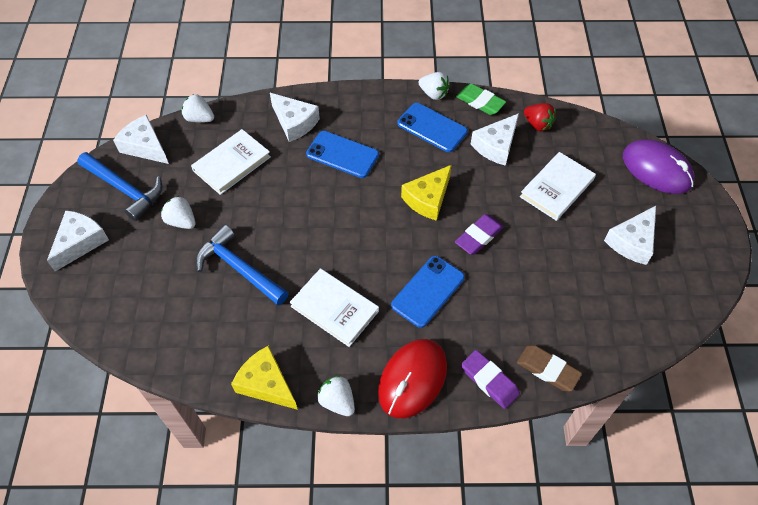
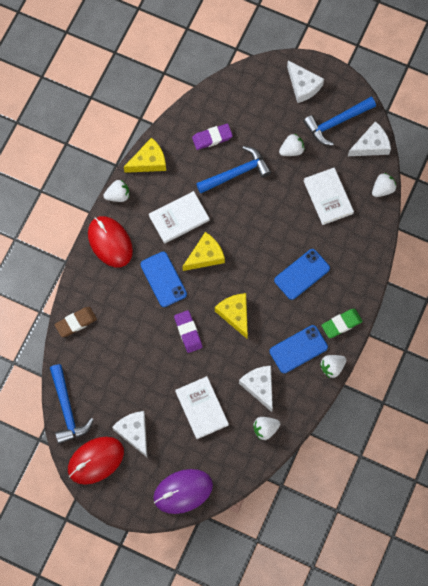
camera: 115 degrees right, 15 degrees up
(294, 122) = (348, 253): white cheese -> none
(371, 258) = (205, 256): none -> yellow cheese
(480, 102) = (307, 398): green eraser -> green eraser (341, 324)
(489, 381) = (87, 285): purple eraser -> purple eraser (212, 138)
(537, 124) = (265, 429): red strawberry -> white strawberry
(661, 326) = (67, 409): none -> blue hammer
(693, 267) = (96, 460): none -> red mouse

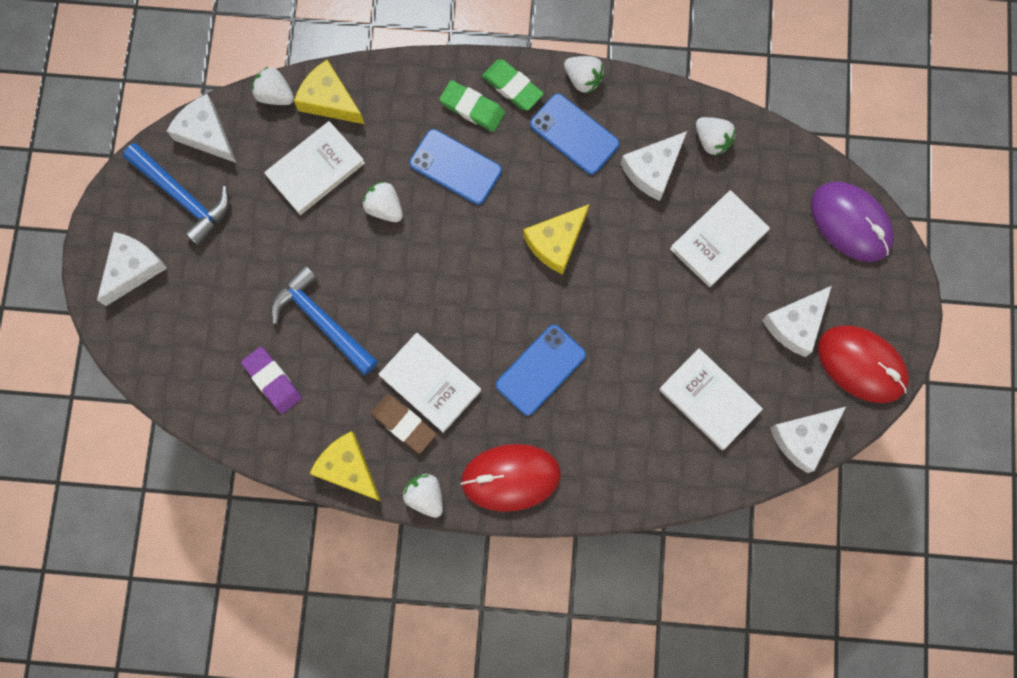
camera: 110 degrees left, 5 degrees up
(67, 409) = (803, 438): blue hammer -> white cheese
(76, 322) = (663, 479): brown eraser -> brown eraser (403, 424)
(110, 242) = (510, 477): red mouse -> red mouse turned 45 degrees clockwise
(110, 365) = (709, 399): none -> white book
(188, 332) = (611, 301): purple eraser -> none
(205, 256) = (478, 320): yellow cheese -> yellow cheese (329, 100)
(291, 150) = (253, 249): white strawberry -> white strawberry (384, 208)
(336, 296) = (472, 108): none -> green eraser

